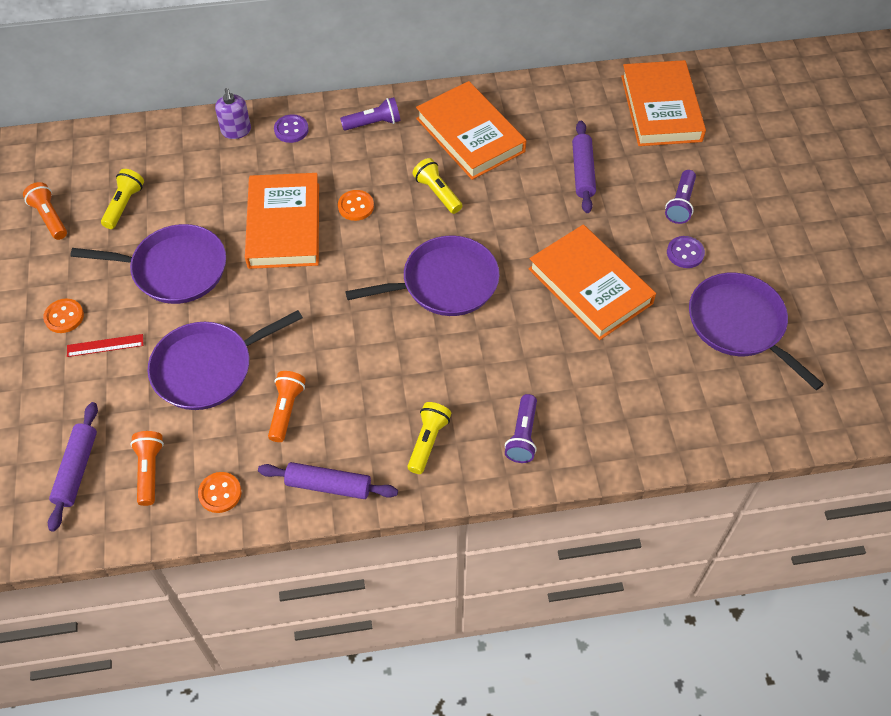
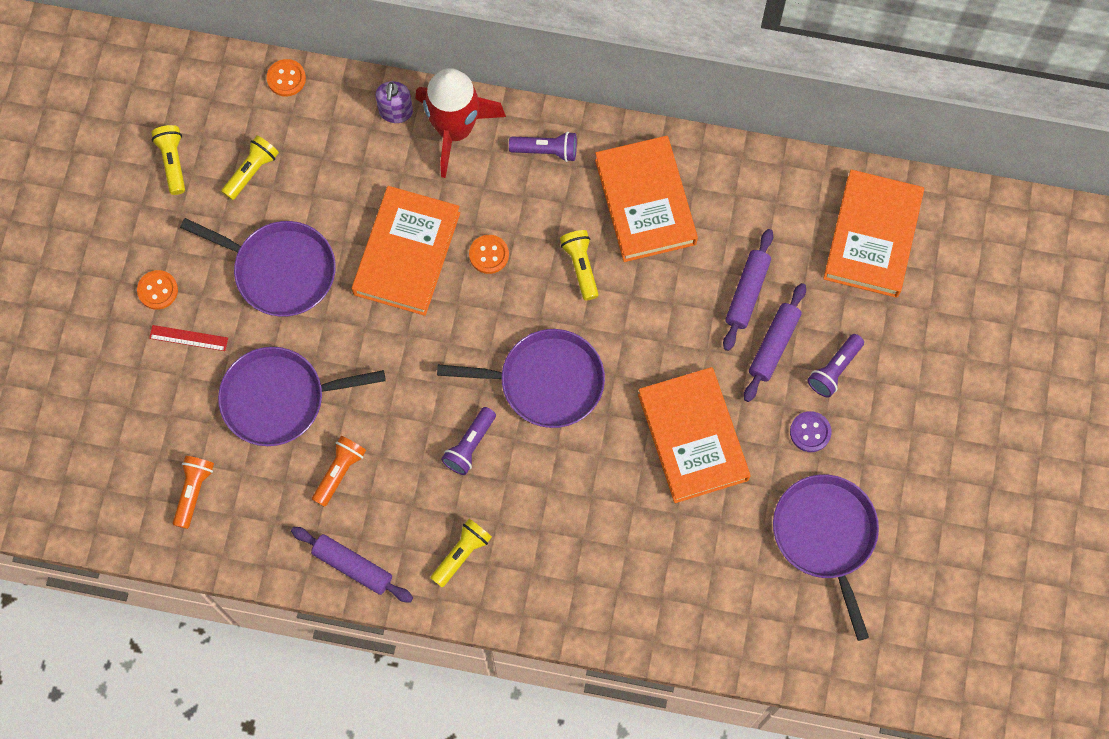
camera: 20 degrees right, 15 degrees up
(50, 217) = (173, 162): orange flashlight -> yellow flashlight
(77, 469) = (128, 466): purple rolling pin -> purple rolling pin (774, 345)
(220, 493) = (251, 538): orange button -> orange button (286, 78)
(291, 130) = (455, 130): purple button -> red rocket
(522, 436) = (554, 580): purple flashlight -> purple flashlight (469, 445)

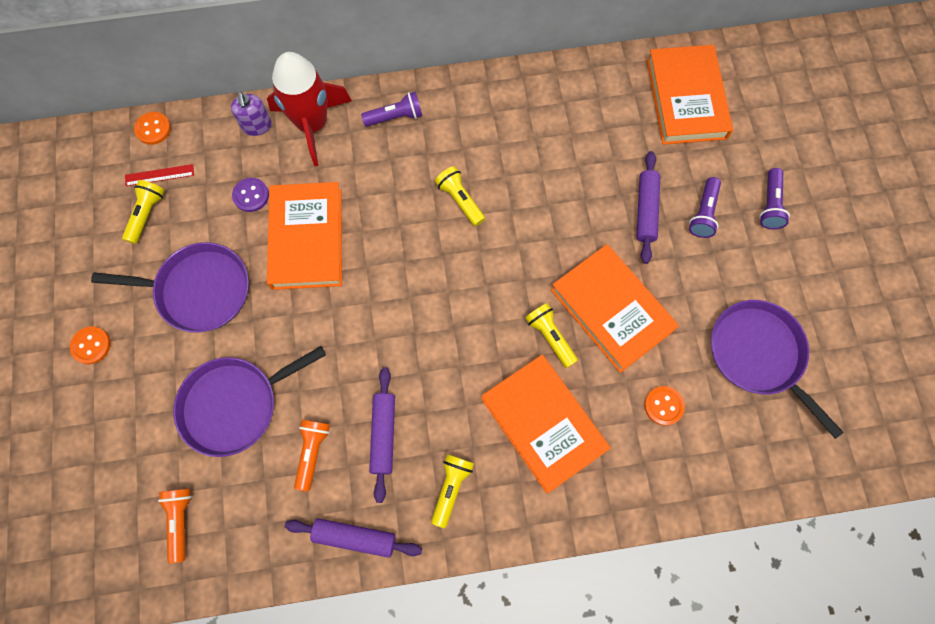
camera: 20 degrees left, 0 degrees up
(173, 162) = (73, 229): yellow flashlight -> yellow flashlight (550, 336)
(188, 338) = (133, 379): red ruler -> red ruler (159, 175)
(469, 445) = (422, 386): purple flashlight -> purple flashlight (770, 205)
(489, 255) = (378, 216): orange button -> orange button (663, 406)
(545, 381) = (467, 306): purple pan -> none
(645, 202) = (493, 131): orange book -> orange book (543, 424)
(747, 293) = (606, 175): purple rolling pin -> purple rolling pin (383, 435)
(810, 432) = (706, 271): purple button -> purple button (251, 195)

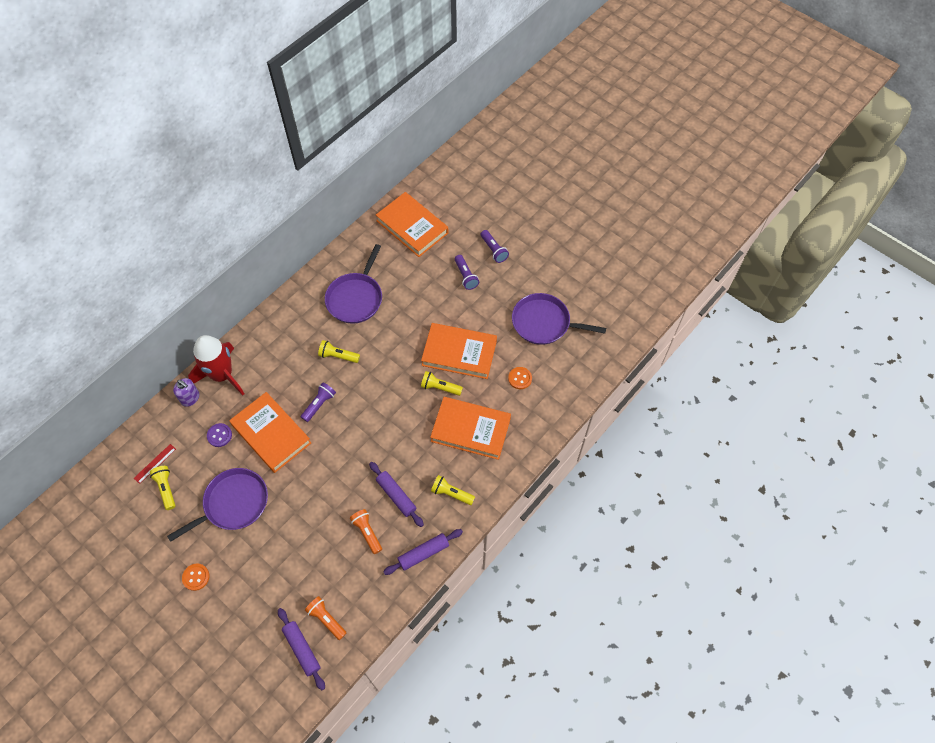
camera: 40 degrees left, 10 degrees down
(153, 129) = (128, 443): orange button -> none
(234, 404) = (305, 543): purple pan -> purple pan (356, 298)
(395, 117) = (266, 339): purple flashlight -> purple flashlight (319, 404)
(451, 488) = (451, 493): yellow flashlight -> yellow flashlight turned 45 degrees counterclockwise
(646, 210) = (437, 294): purple rolling pin -> purple rolling pin (302, 649)

